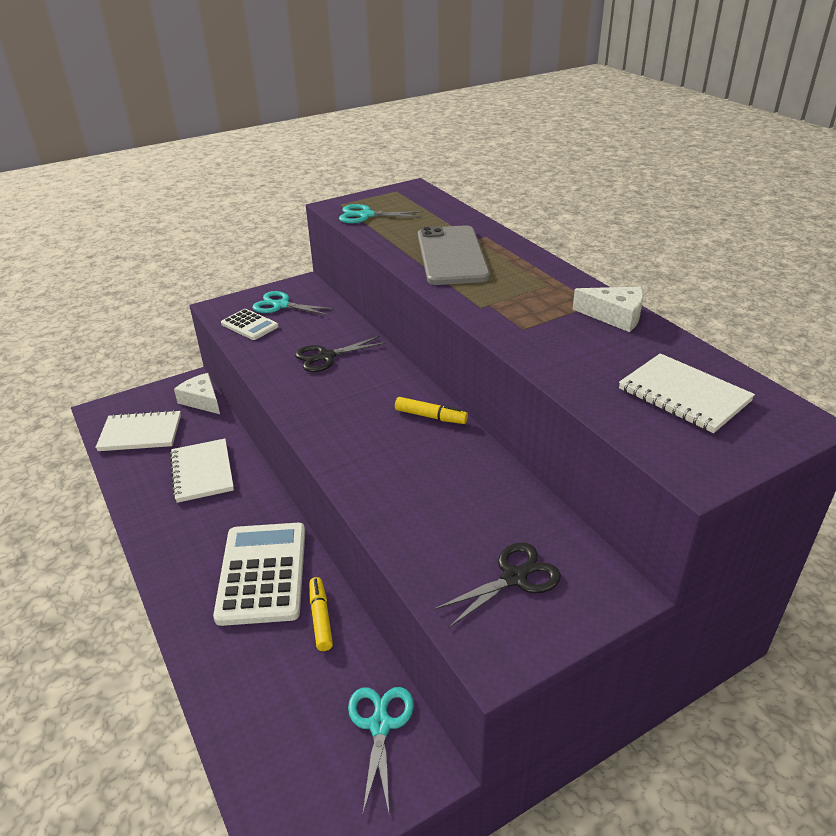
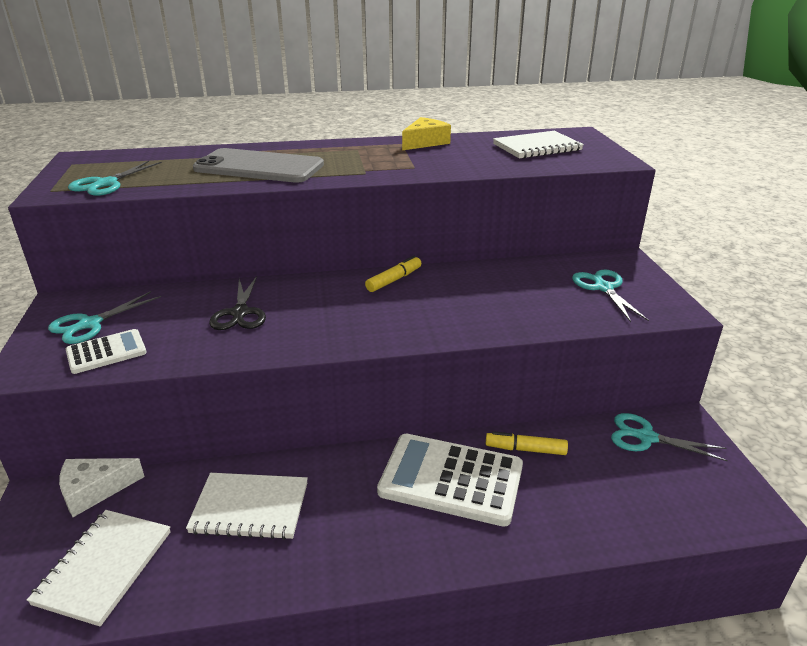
camera: 70 degrees left, 5 degrees down
(514, 578) = (603, 288): black scissors -> turquoise scissors
(615, 316) = (425, 142): white cheese -> yellow cheese

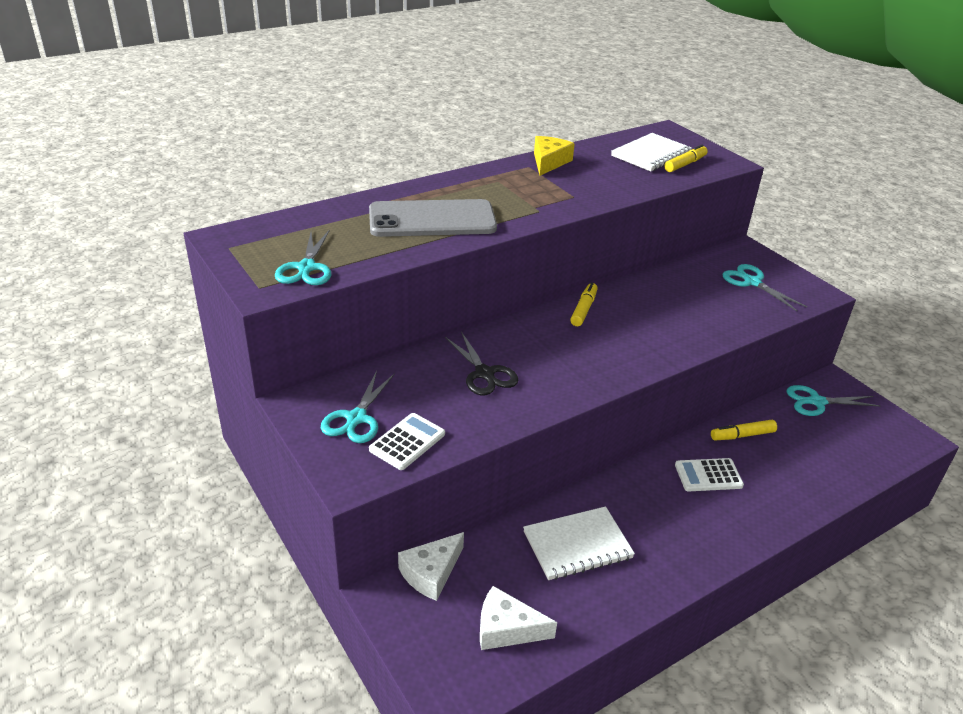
camera: 25 degrees left, 5 degrees up
(104, 567) = (506, 629): white notebook -> white cheese
(451, 479) = (708, 475): white calculator -> white calculator, size x0.53
(565, 157) = (685, 164): none -> yellow marker

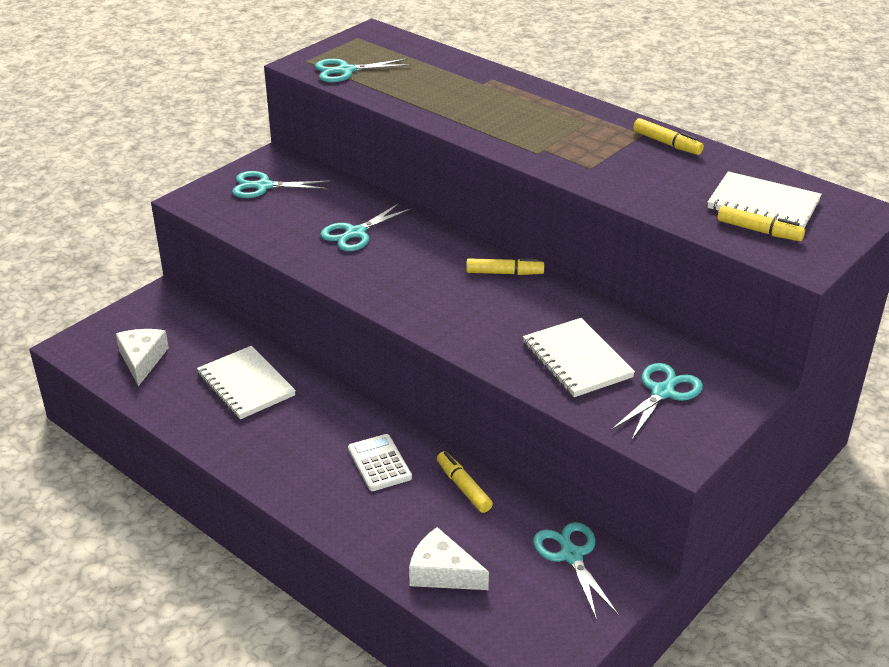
camera: 75 degrees right, 0 degrees up
(407, 442) = (244, 214): white calculator -> none
(431, 573) = (190, 312): white cheese -> white cheese (442, 572)
(432, 220) = (471, 104): grey phone -> none
(484, 373) = (356, 233): black scissors -> turquoise scissors
(549, 162) = (667, 143): yellow cheese -> yellow marker
(710, 305) = (577, 360): none -> white notebook

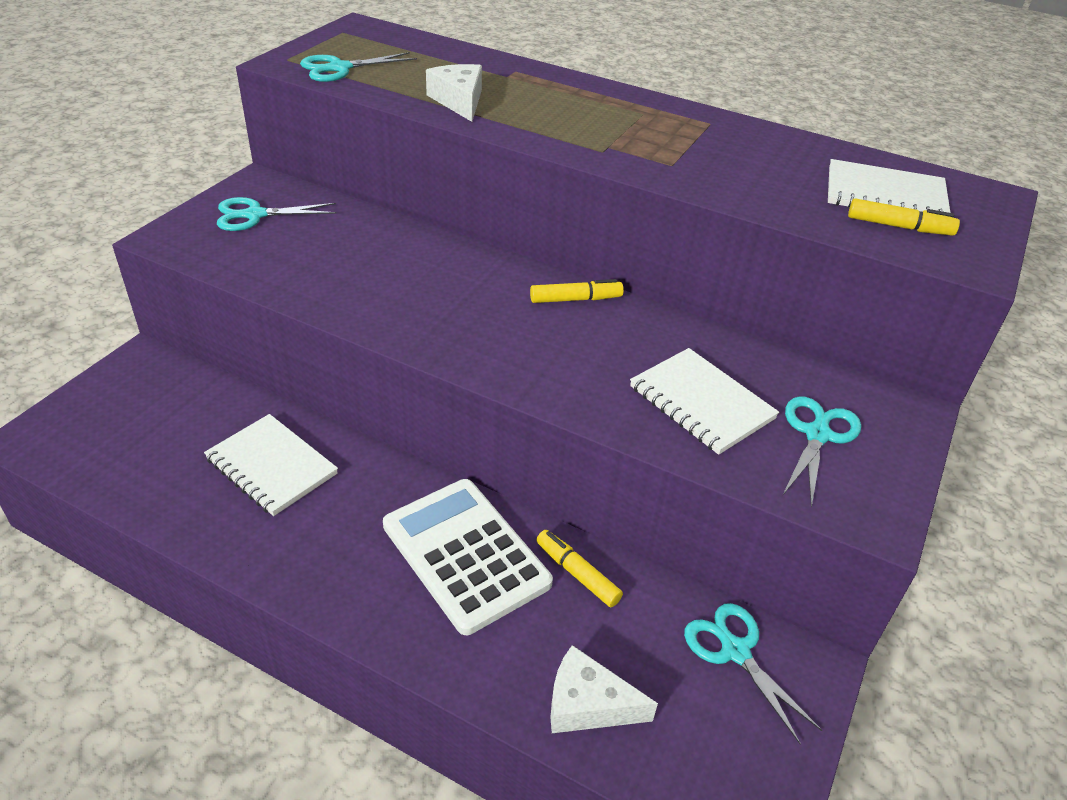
camera: 15 degrees left, 5 degrees up
(142, 360) = (128, 448): white cheese -> white cheese (459, 101)
(356, 233) = (383, 264): turquoise scissors -> none
(379, 463) = (465, 554): white calculator -> white calculator, size x1.88
(667, 143) = (742, 132): yellow marker -> none

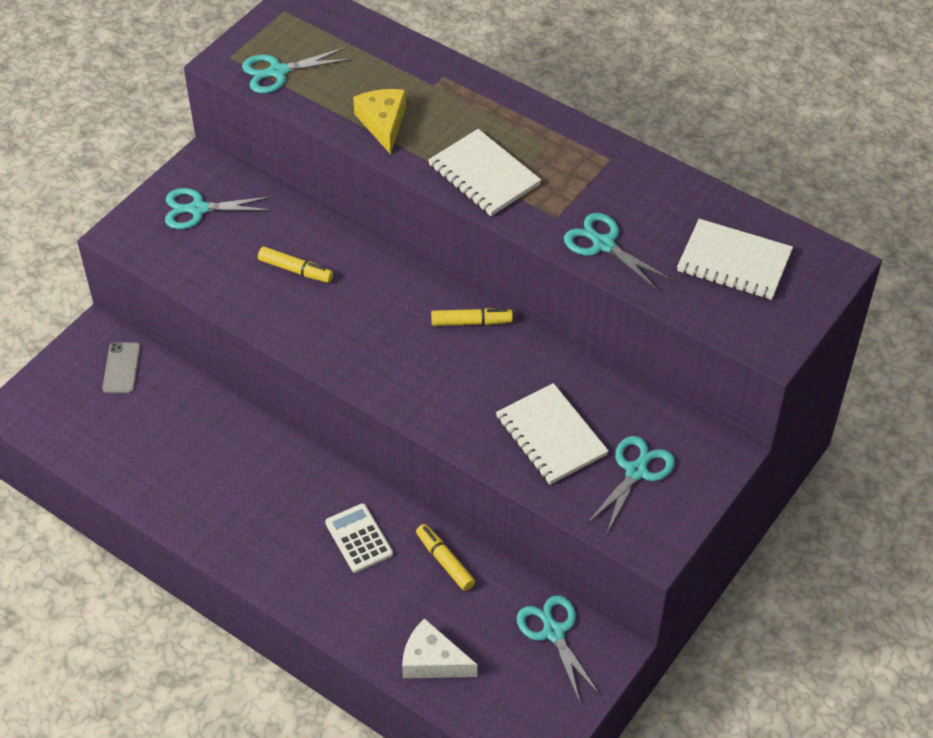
camera: 10 degrees right, 10 degrees up
(167, 390) = (121, 368): none -> grey phone
(271, 466) = (209, 449): white notebook -> white notebook (484, 175)
(459, 101) = (383, 123): white cheese -> yellow cheese
(465, 554) = (358, 538): white calculator -> white calculator, size x0.53
(734, 184) = (603, 244): none -> turquoise scissors
(899, 227) = (728, 301): yellow marker -> yellow marker (296, 270)

